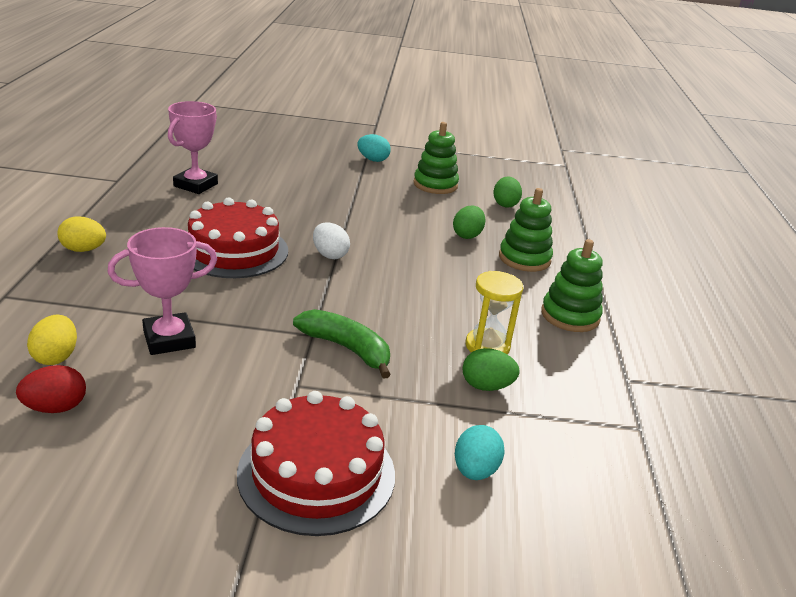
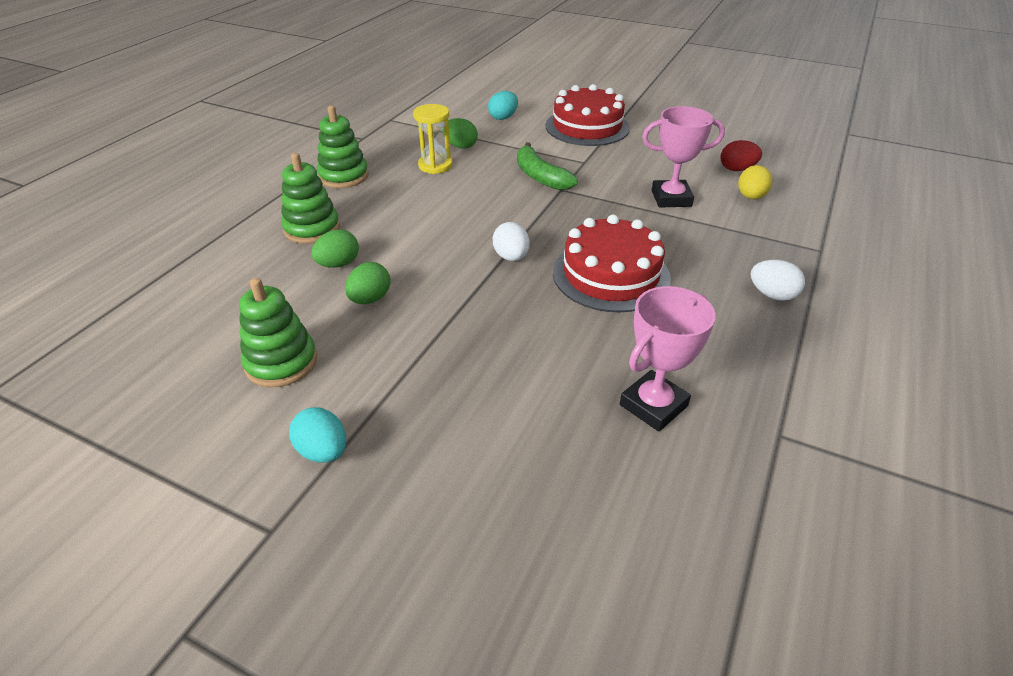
camera: 155 degrees left, 10 degrees up
(83, 250) = (772, 295): yellow egg -> white egg
(505, 204) = (228, 308): green egg -> green egg (370, 299)

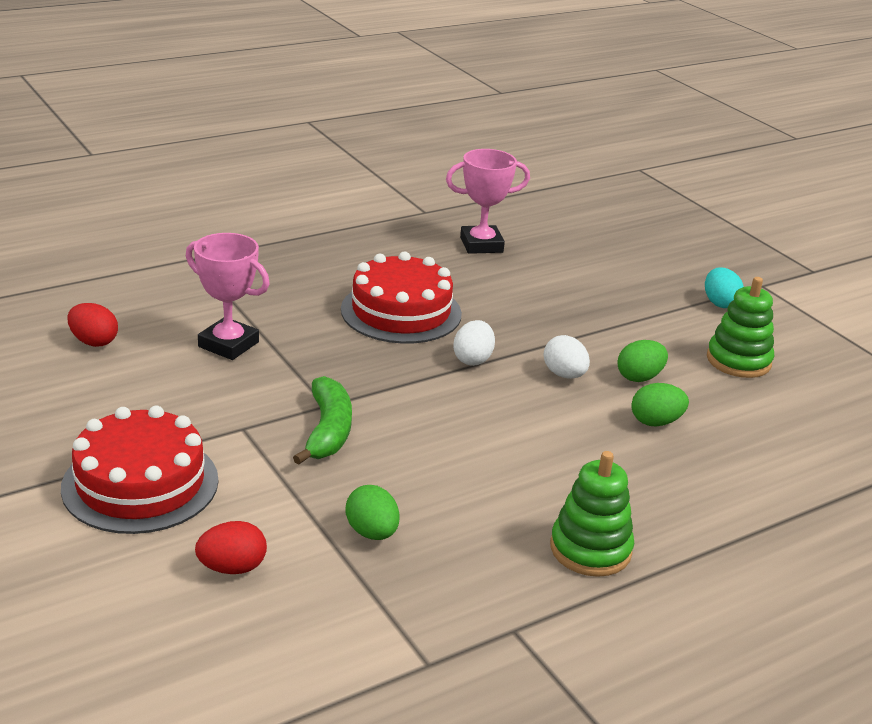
camera: 150 degrees left, 10 degrees down
(312, 229) = (670, 478): green stacking toy -> none
(435, 166) = (444, 510): yellow hourglass -> none
(503, 117) = (232, 568): turquoise egg -> red egg
(750, 197) = (149, 313): yellow egg -> none
(772, 295) = (297, 253): white egg -> white egg (564, 375)

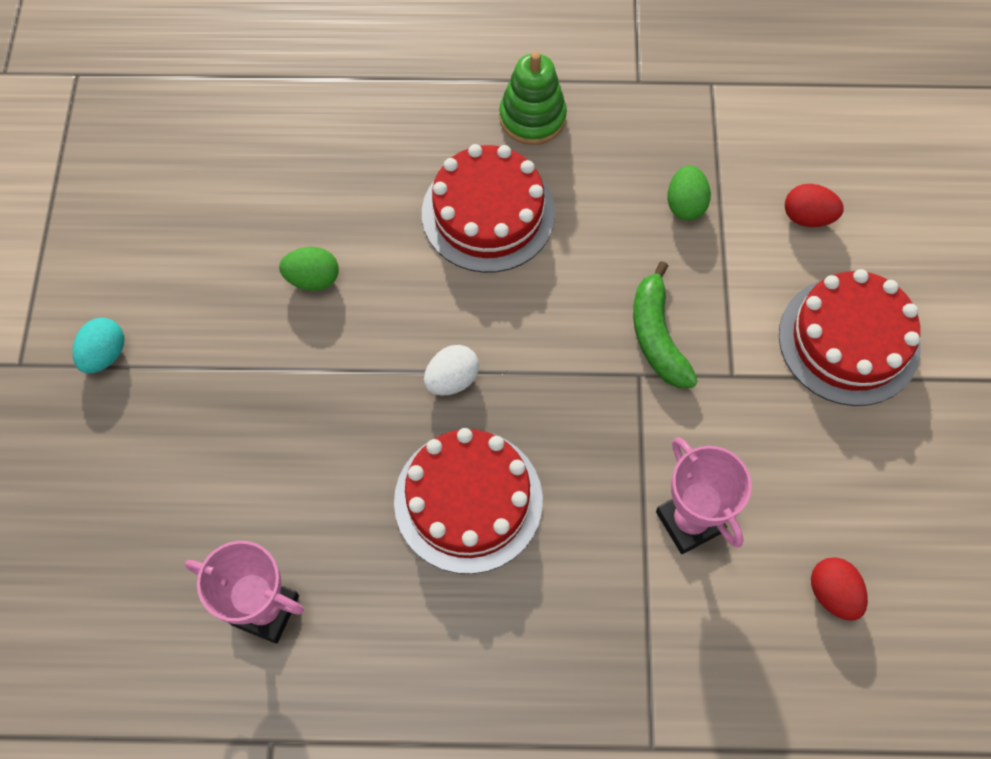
camera: 145 degrees left, 35 degrees up
(328, 431) = (657, 336): green banana -> green banana turned 45 degrees counterclockwise
(551, 461) = (488, 213): none -> red cake
(564, 375) = (381, 315): white egg -> none
(655, 422) = (356, 216): green egg -> none
(738, 361) = (192, 258): green stacking toy -> none

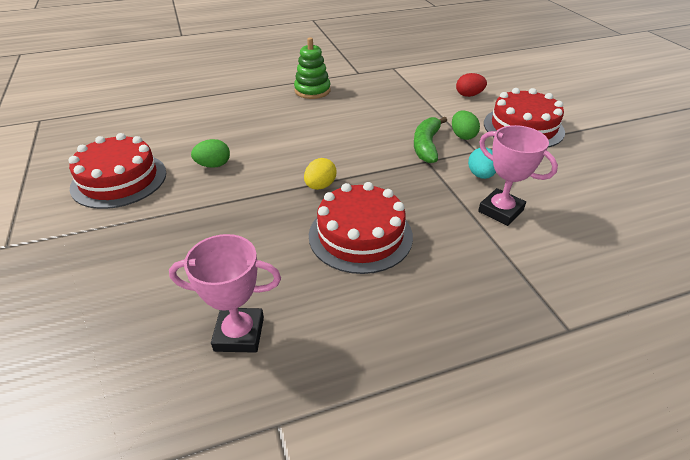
camera: 20 degrees left, 25 degrees down
(105, 354) = (75, 226): turquoise egg -> turquoise egg (480, 175)
(452, 379) = (320, 186): white egg -> yellow egg
(488, 213) = (306, 123): red cake -> red cake (119, 180)
(657, 336) = (426, 145): green banana -> green banana turned 45 degrees clockwise
(685, 204) = (407, 102): green egg -> green egg (462, 136)
(832, 593) = (605, 220): red egg -> none

